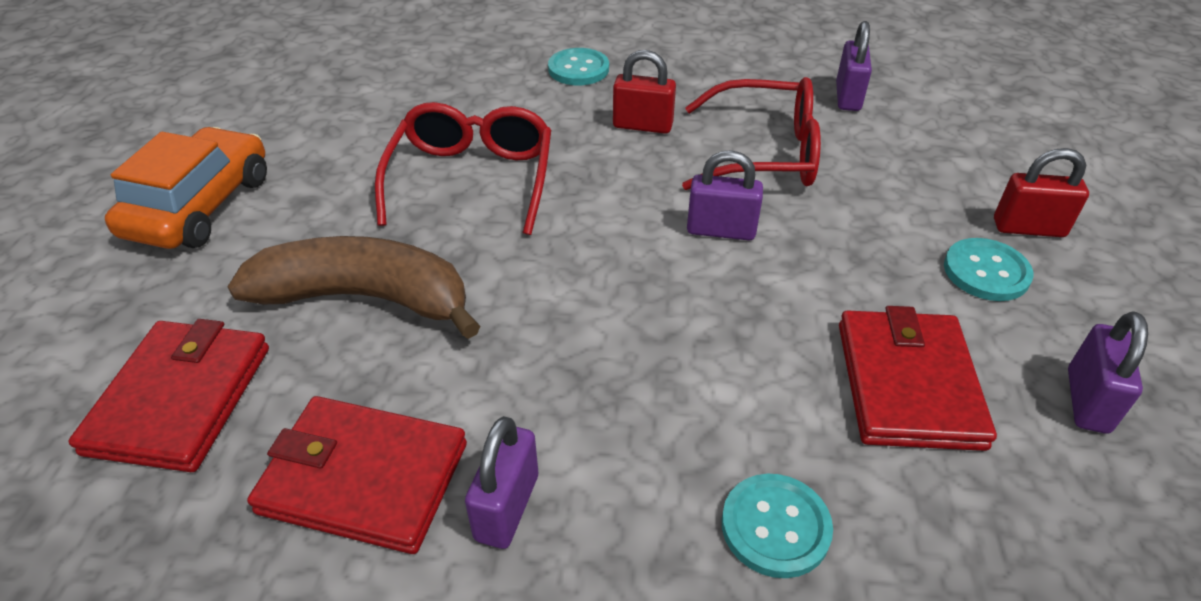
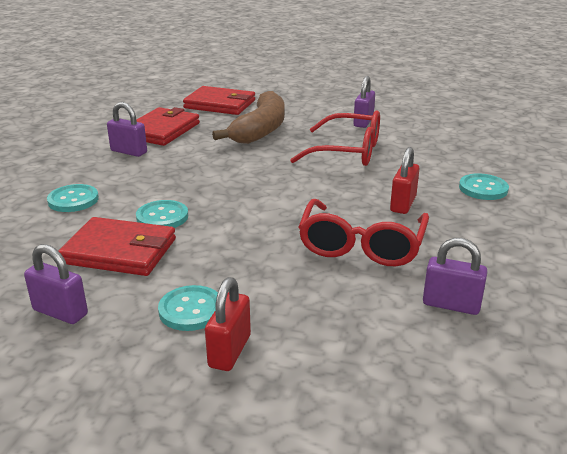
camera: 100 degrees right, 15 degrees down
(200, 206) = (338, 100): orange car -> none
(721, 230) = (277, 216): purple padlock -> purple padlock (363, 122)
(780, 360) = (162, 217): none -> turquoise button

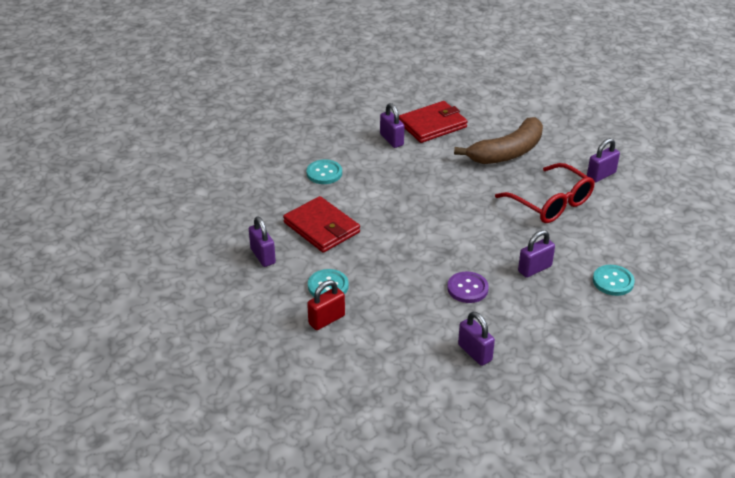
camera: 35 degrees right, 10 degrees up
(162, 217) = (366, 211): turquoise button -> none
(220, 104) = (503, 109): red wallet -> none
(361, 246) = (467, 288): red glasses -> purple button
(403, 204) = (534, 269): red padlock -> purple padlock

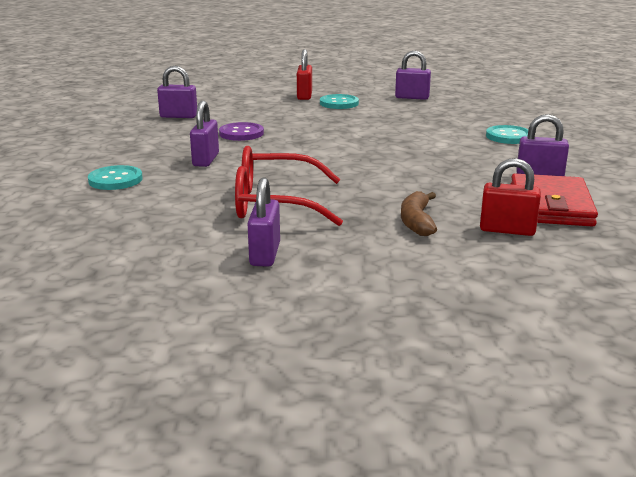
camera: 130 degrees right, 15 degrees down
(321, 227) = (418, 117): red wallet -> none
(480, 127) = (507, 230): none -> red padlock
(507, 152) = (416, 222): brown banana -> brown banana, size x0.52

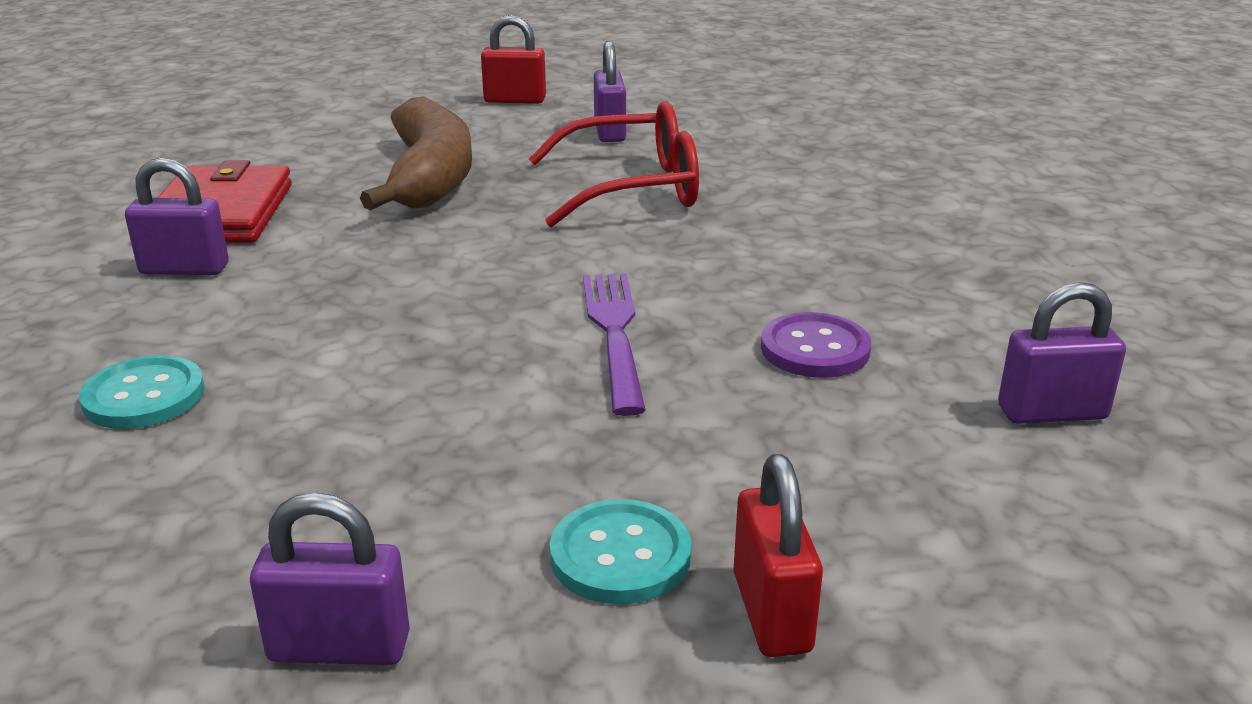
camera: 170 degrees right, 5 degrees up
(115, 180) = (912, 208): turquoise button -> none
(206, 160) = (813, 261): purple padlock -> none
(320, 142) = (614, 333): none -> purple fork
(416, 222) = (430, 177): brown banana -> brown banana, size x1.93
(507, 230) = (313, 175): red padlock -> red padlock (515, 100)

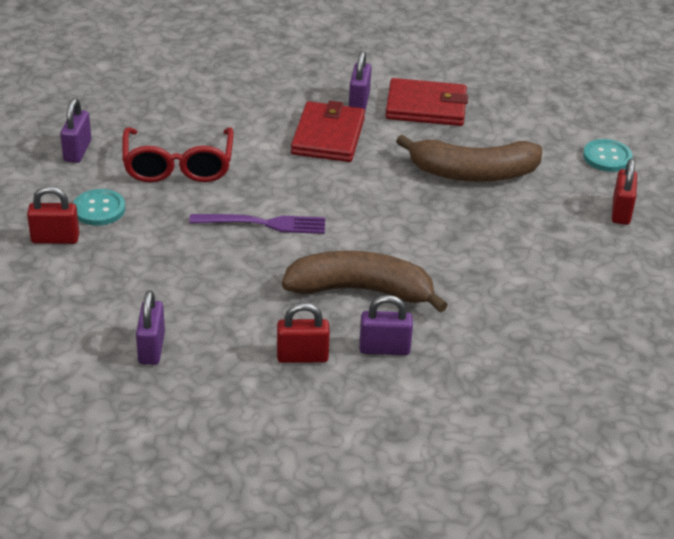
camera: 95 degrees right, 10 degrees up
(144, 396) = (242, 102): turquoise button -> turquoise button (607, 157)
(306, 291) = (328, 136): none -> red wallet
(609, 132) = (553, 249): purple padlock -> purple padlock (384, 349)
(634, 188) = (448, 249): red glasses -> red glasses (178, 166)
(765, 241) = (361, 290): none -> brown banana
(815, 349) = (231, 285): purple button -> none
(955, 275) = (302, 357): none -> red padlock

